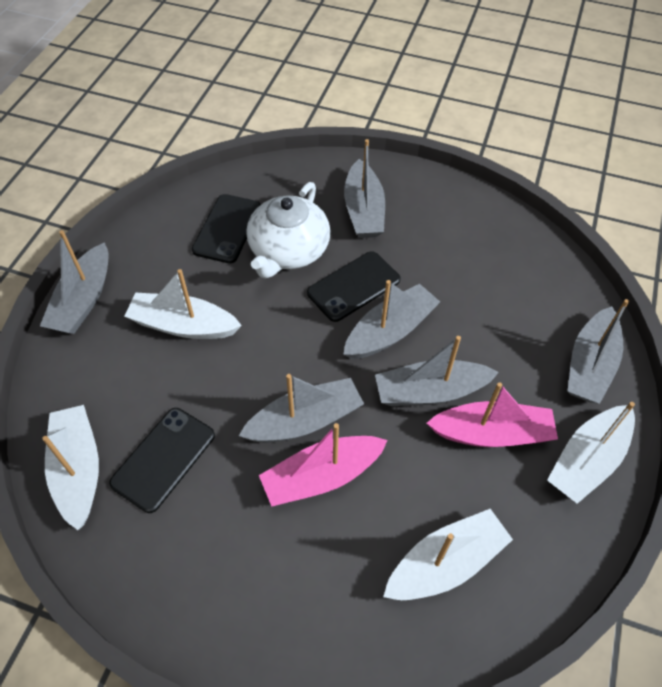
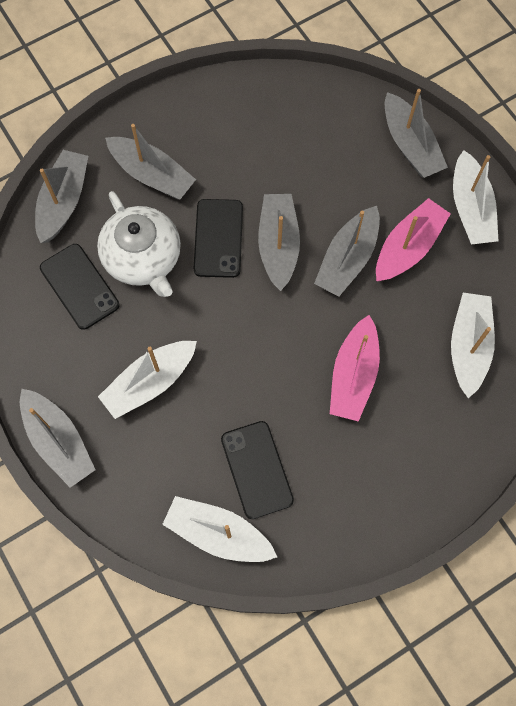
camera: 50 degrees left, 15 degrees up
(305, 421) = (303, 355): grey boat -> grey boat (64, 201)

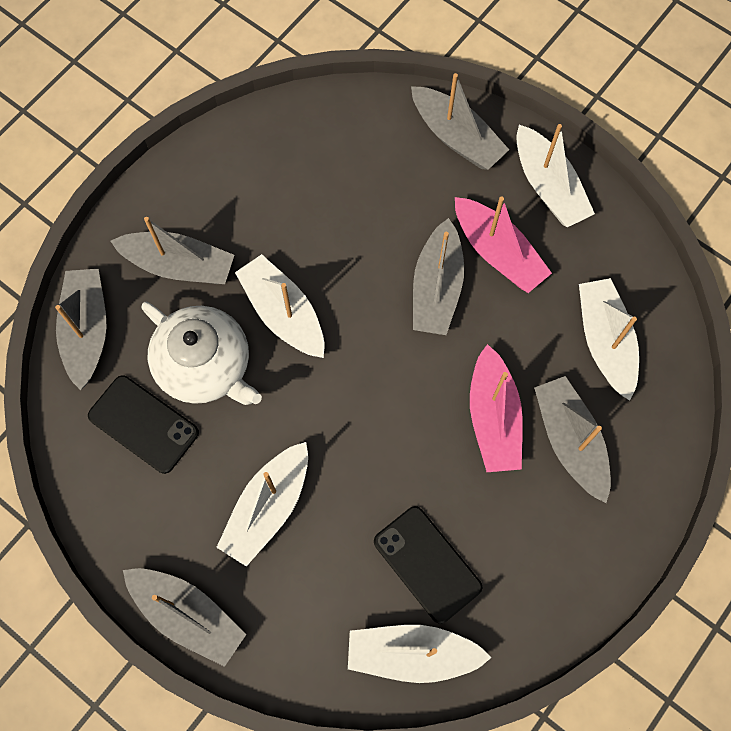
camera: 20 degrees left, 0 degrees up
(218, 238) = (283, 313): black phone -> white boat
(278, 245) = (354, 298): grey boat -> grey boat (570, 441)
(408, 247) = (498, 252): pink boat -> pink boat turned 120 degrees clockwise

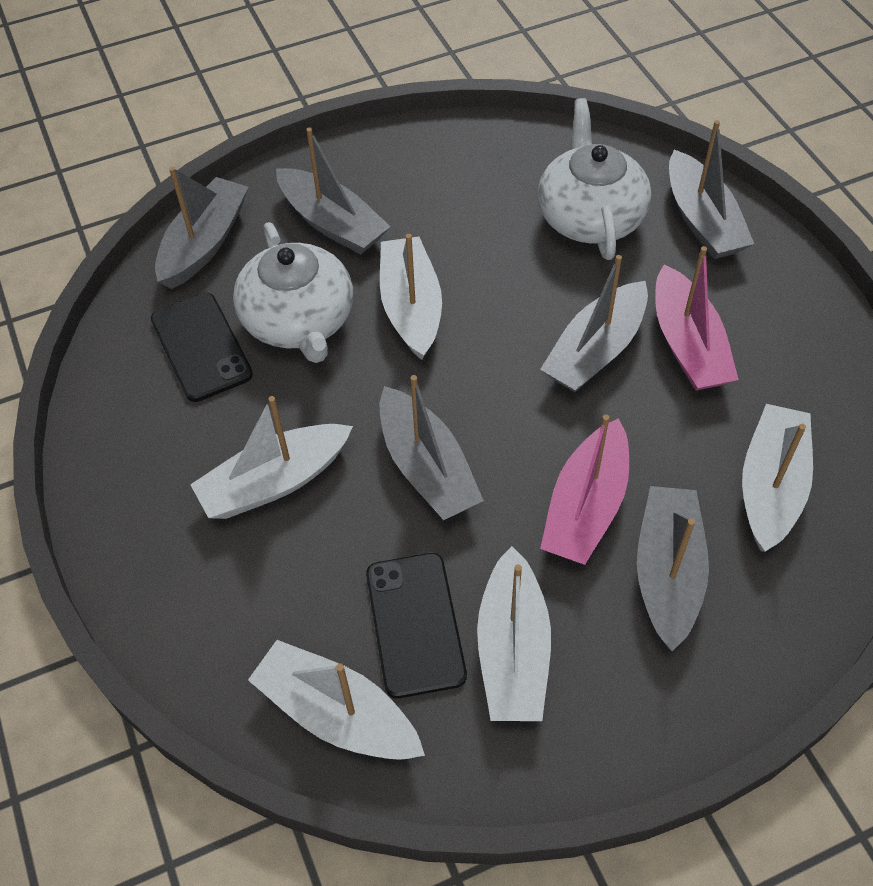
camera: 30 degrees right, 15 degrees down
(188, 615) = (120, 547): grey boat -> grey boat (427, 467)
(373, 170) = (590, 216): none -> white teapot
(548, 186) = (785, 304): white boat -> white boat (513, 650)

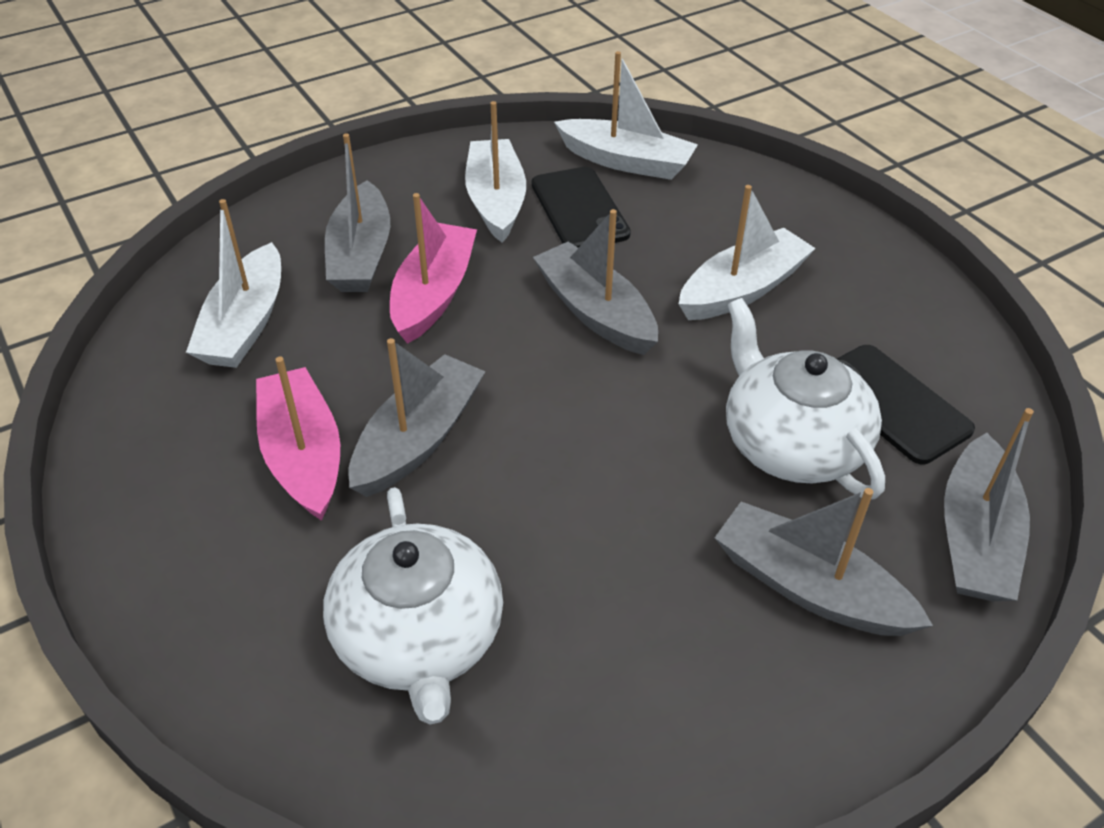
camera: 170 degrees right, 10 degrees down
(411, 307) = (657, 472): white boat -> none
(702, 220) = (242, 646): grey boat -> none

